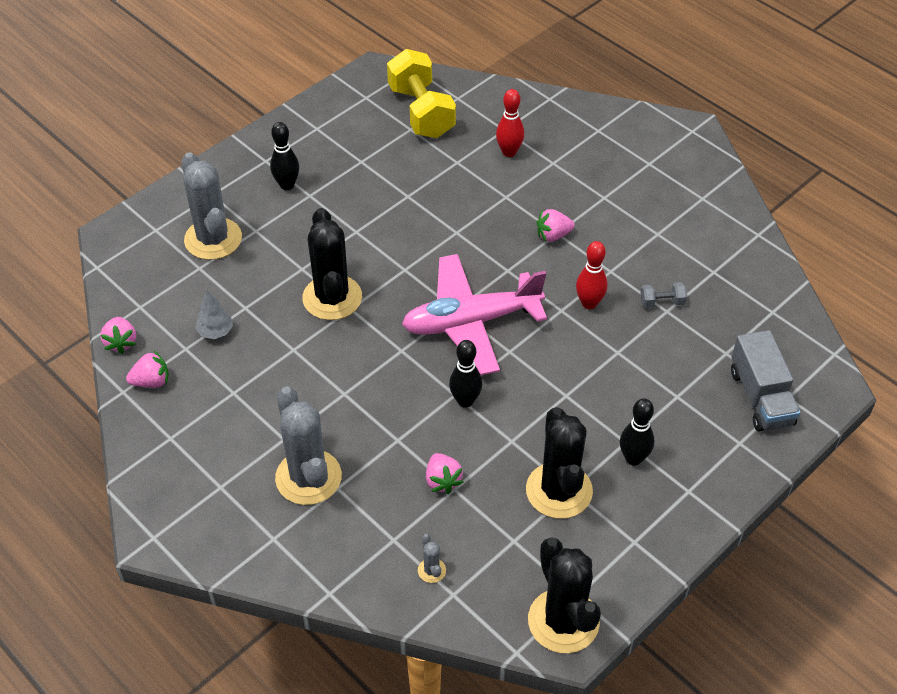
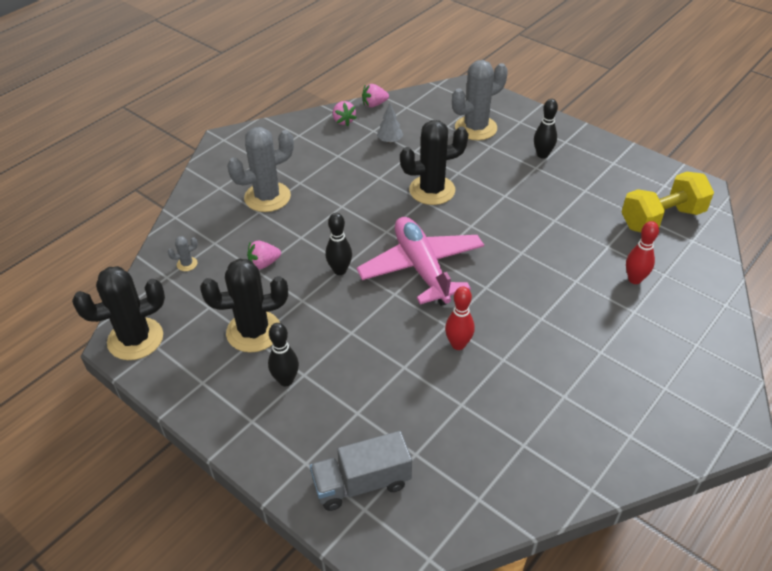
camera: 85 degrees right, 5 degrees down
(553, 235) = (536, 315): pink strawberry -> none
(662, 302) = (471, 400): grey dumbbell -> none

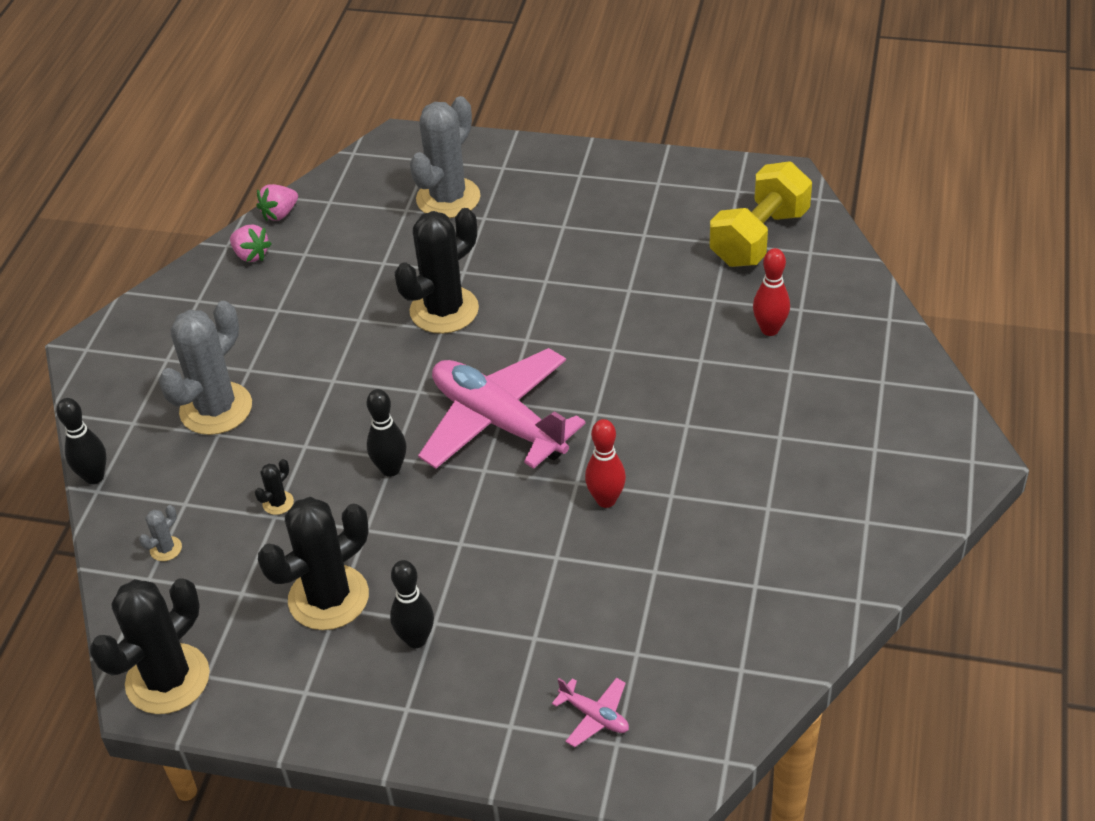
camera: 25 degrees left, 0 degrees up
(264, 263) = (278, 503): pink strawberry -> black cactus
(362, 483) = (594, 716): grey truck -> pink plane
(389, 141) = (338, 260): grey tree -> none
(542, 155) = (561, 205): black bowling pin -> black bowling pin (94, 477)

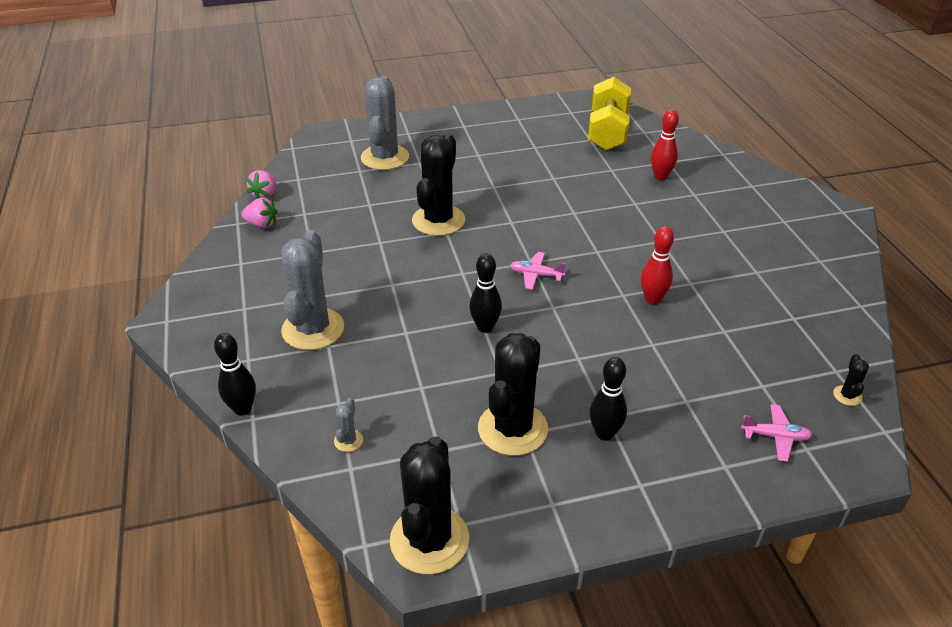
camera: 30 degrees left, 5 degrees down
(278, 503) = (416, 377): black cactus -> black cactus (847, 396)
(498, 421) = (536, 275): pink plane -> pink plane, size x0.40

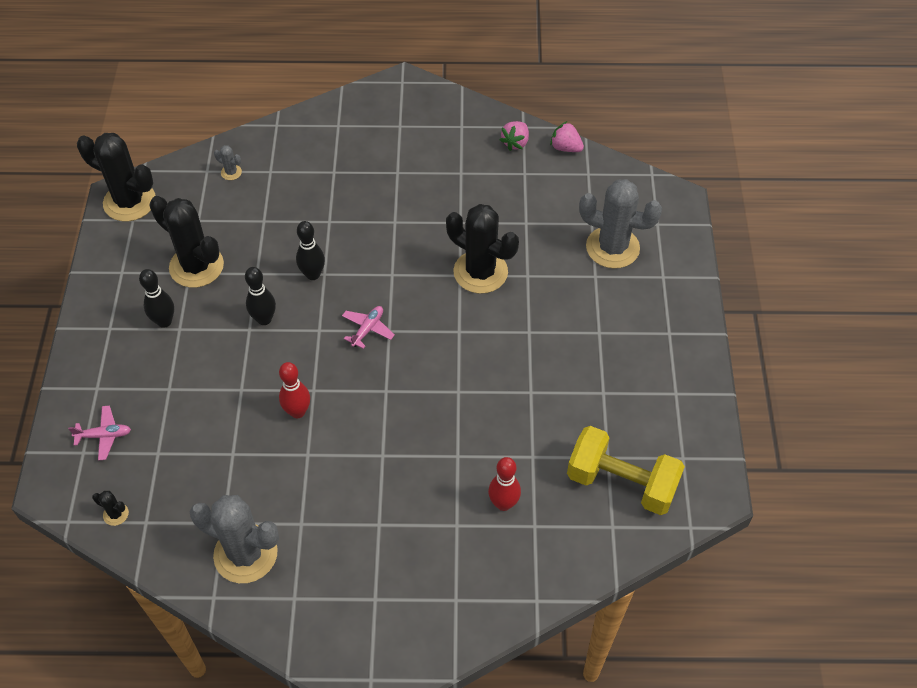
camera: 105 degrees right, 15 degrees up
(243, 409) = (288, 120): black bowling pin -> black bowling pin (264, 319)
(313, 329) = (357, 164): grey cactus -> grey cactus (245, 554)
(775, 436) = (104, 435): pink plane -> pink plane turned 120 degrees counterclockwise

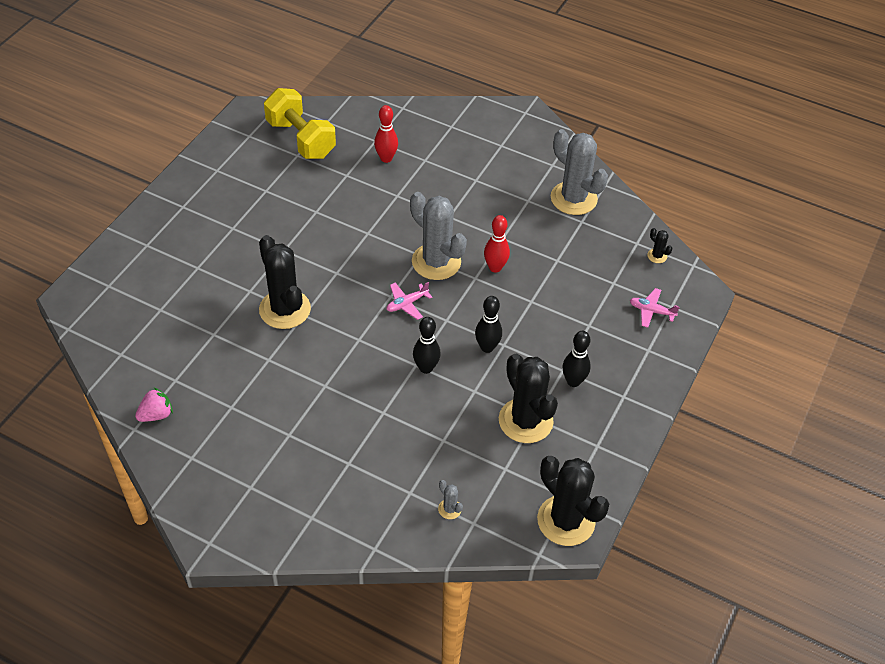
camera: 155 degrees left, 5 degrees down
(565, 148) = (116, 388): pink strawberry -> none
(612, 247) = (163, 282): grey cactus -> grey cactus (436, 262)

